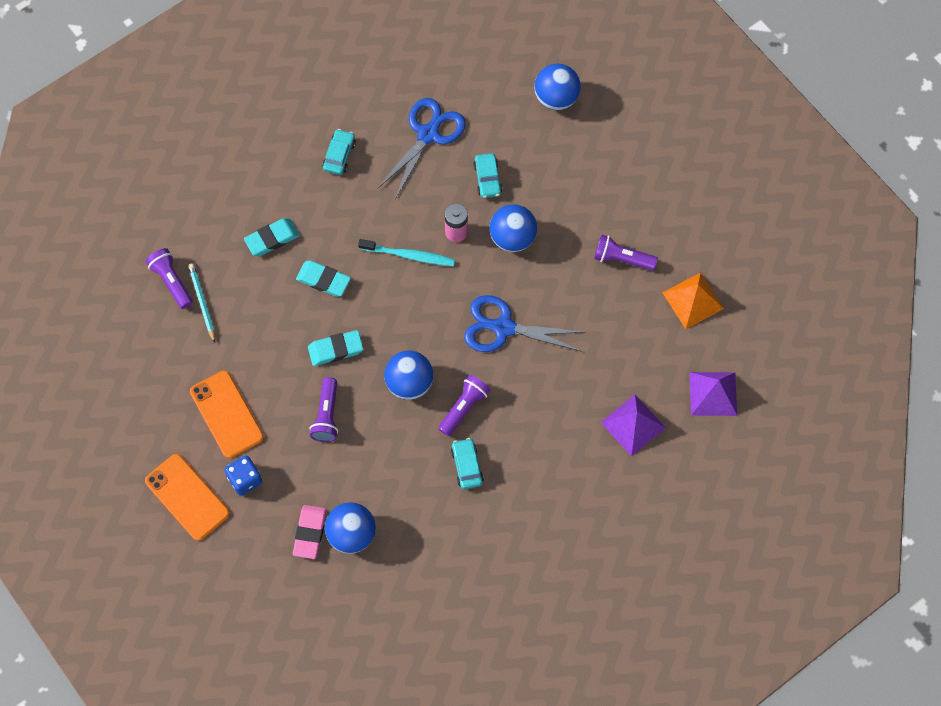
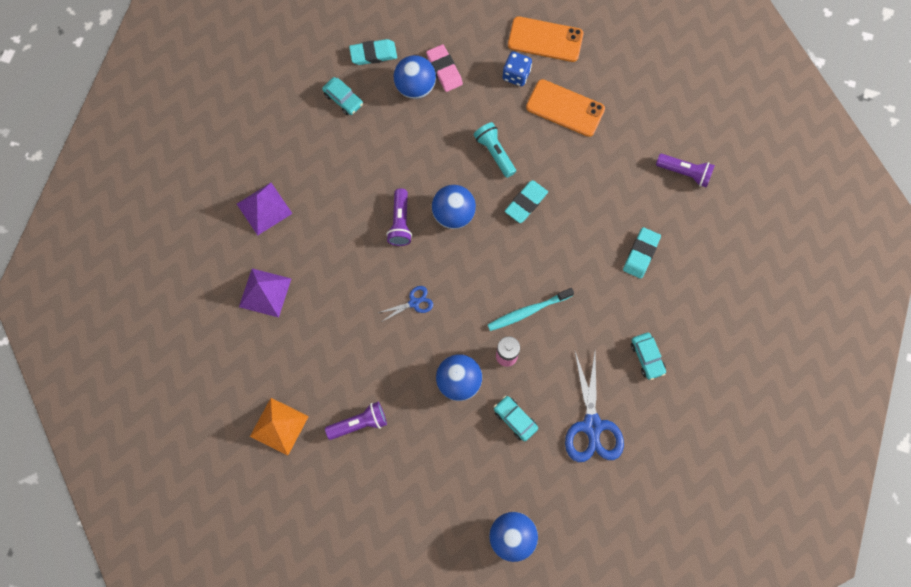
camera: 145 degrees right, 5 degrees up
(202, 302) = (650, 173): turquoise pencil -> none
(323, 280) = (576, 248): turquoise eraser -> turquoise eraser (373, 54)
(327, 415) = (495, 153): purple flashlight -> turquoise flashlight
(467, 466) = (368, 183): turquoise car -> turquoise car (343, 99)
(503, 327) = (414, 303): blue scissors -> blue scissors, size x0.50
(713, 393) = (217, 358): purple pyramid -> purple pyramid (264, 208)

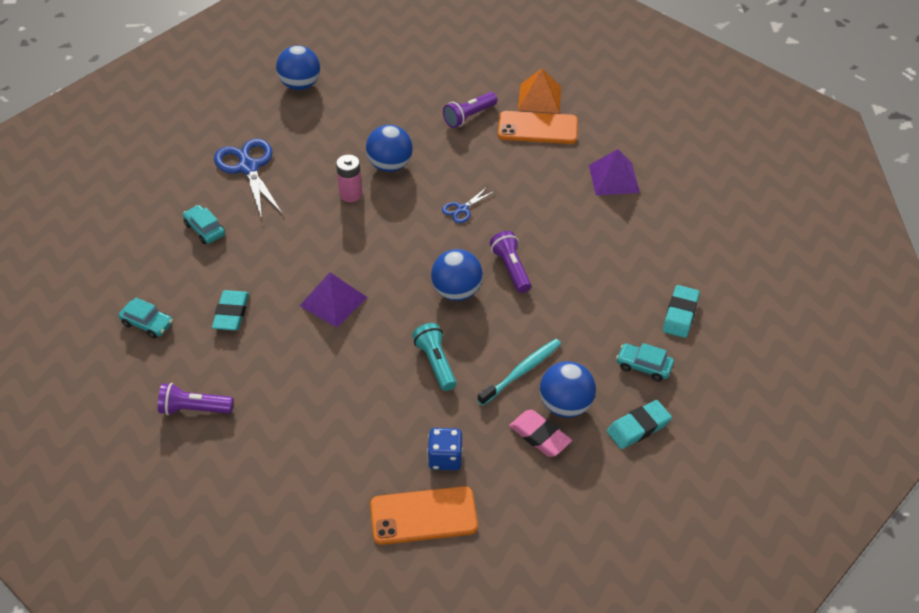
camera: 160 degrees right, 25 degrees down
(264, 208) = (661, 241): purple pyramid -> purple pyramid (333, 301)
(495, 153) = (436, 363): turquoise flashlight -> turquoise flashlight turned 150 degrees counterclockwise
(515, 419) = (325, 154): turquoise car -> turquoise car (147, 323)
(526, 203) = (379, 324): turquoise eraser -> turquoise eraser (680, 314)
(528, 311) = (341, 233): turquoise toothbrush -> turquoise toothbrush (521, 371)
(565, 108) = (367, 437): orange phone -> orange phone (537, 128)

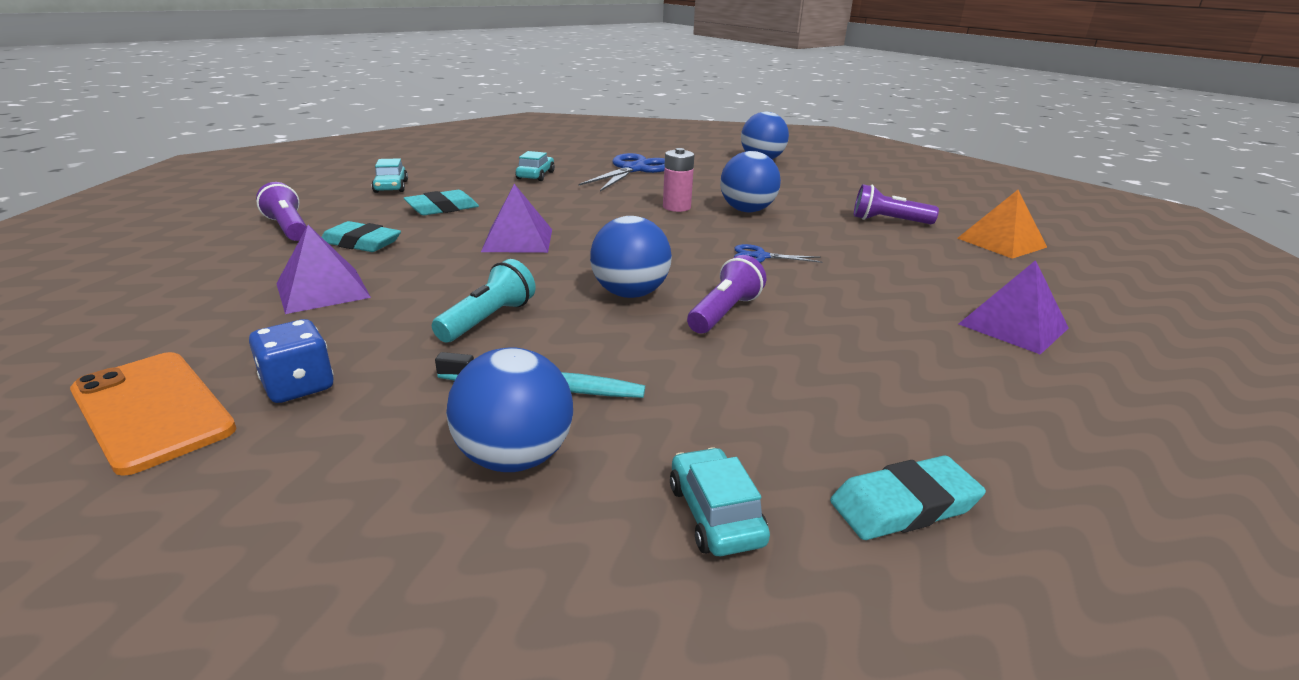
camera: 50 degrees right, 20 degrees down
(331, 420) = (322, 290): none -> purple pyramid
(537, 128) = (962, 255): orange phone -> none
(540, 436) = (415, 457): pink eraser -> none
(638, 427) = (545, 581): turquoise eraser -> turquoise eraser (361, 243)

